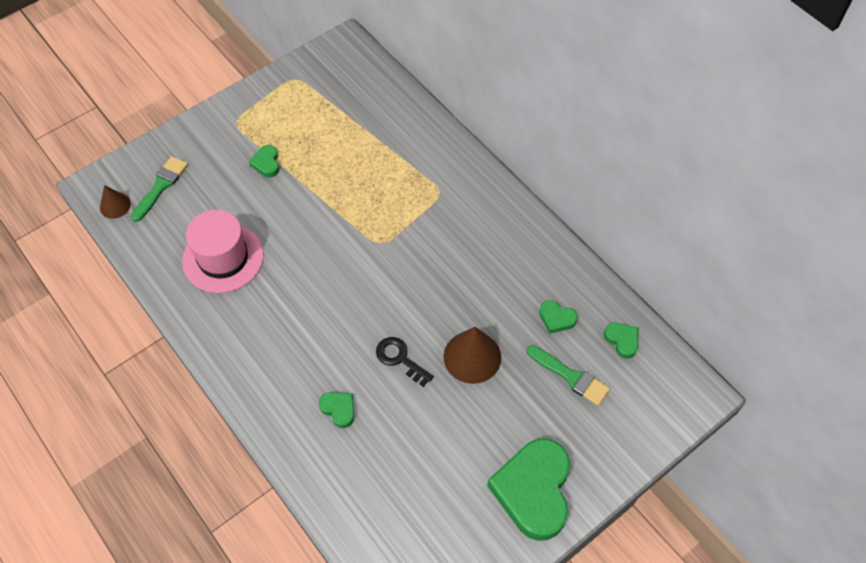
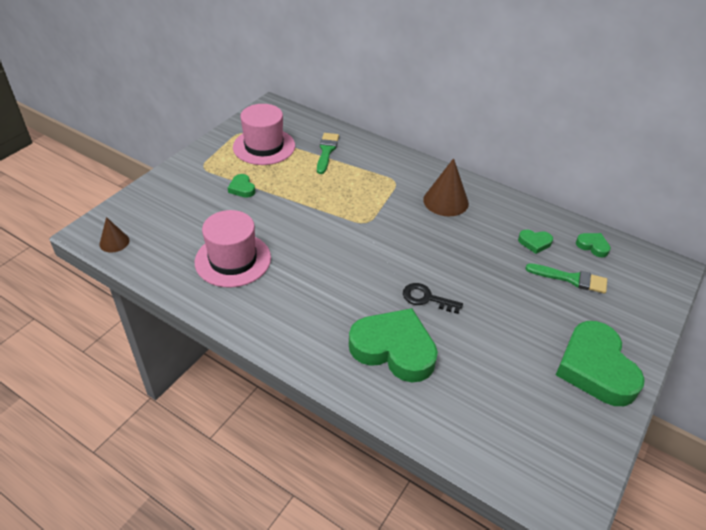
camera: 20 degrees left, 15 degrees down
(161, 186) = (153, 220): green brush -> green brush (326, 151)
(313, 106) = (264, 146): none -> pink hat
(339, 409) = (394, 349): green heart -> green heart, size x2.29
(472, 357) = (485, 283): brown cone -> brown cone (445, 201)

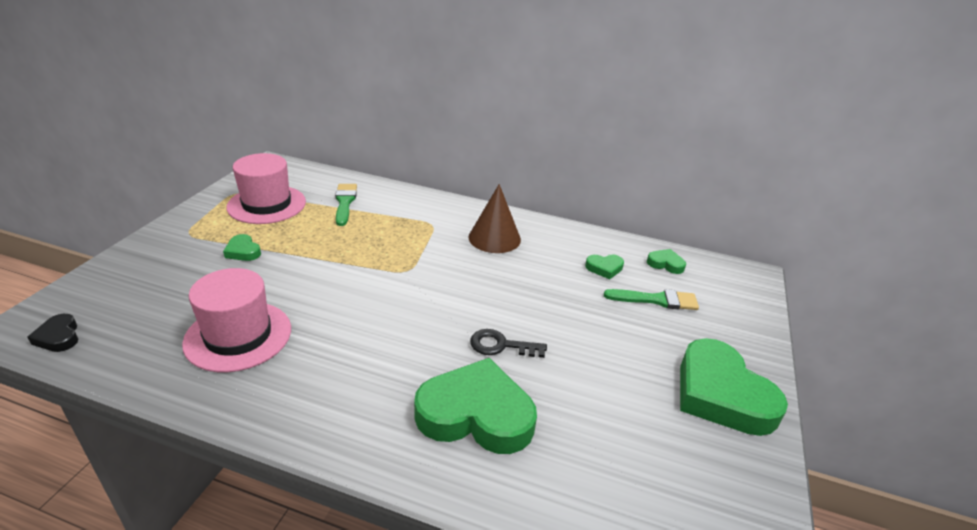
camera: 15 degrees left, 10 degrees down
(114, 242) = (58, 337): brown cone -> black heart

